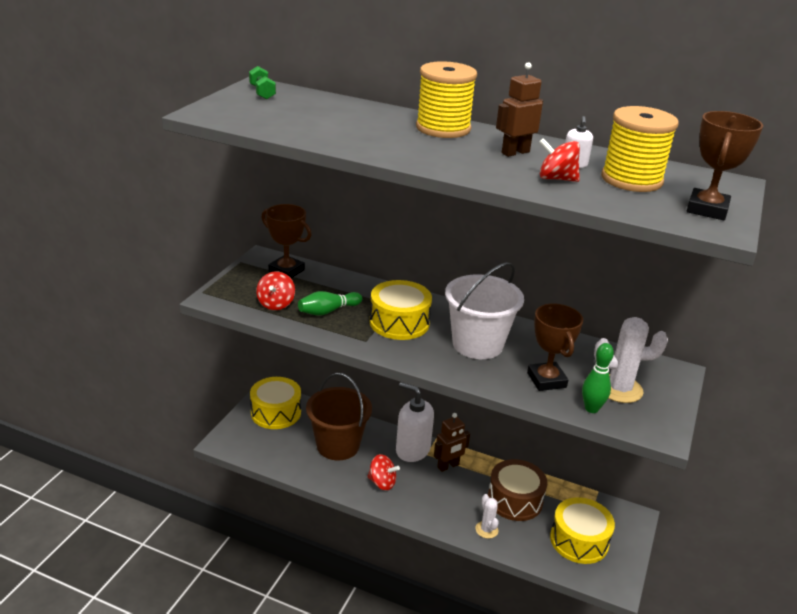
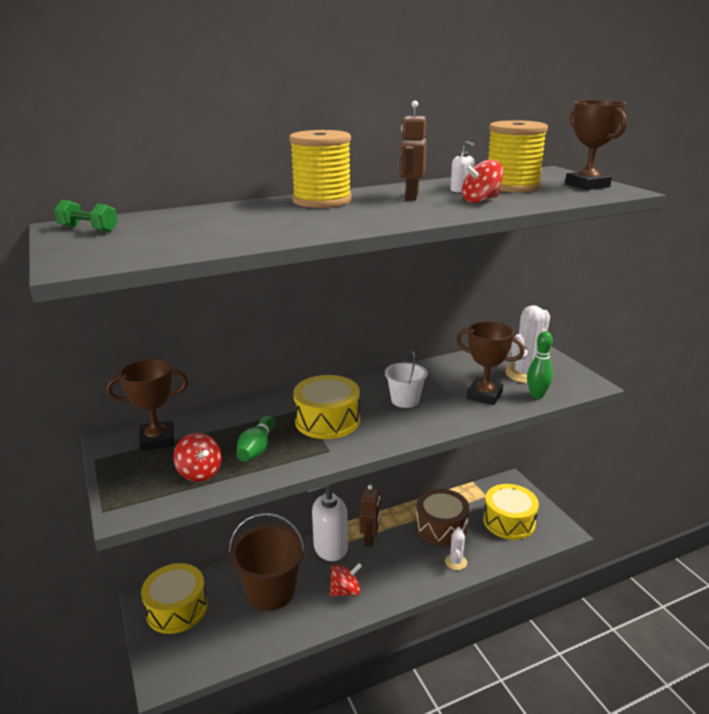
camera: 45 degrees left, 5 degrees down
(477, 344) = (405, 400): white bucket -> white bucket, size x0.55
(486, 530) = (456, 562): white cactus -> white cactus turned 75 degrees clockwise

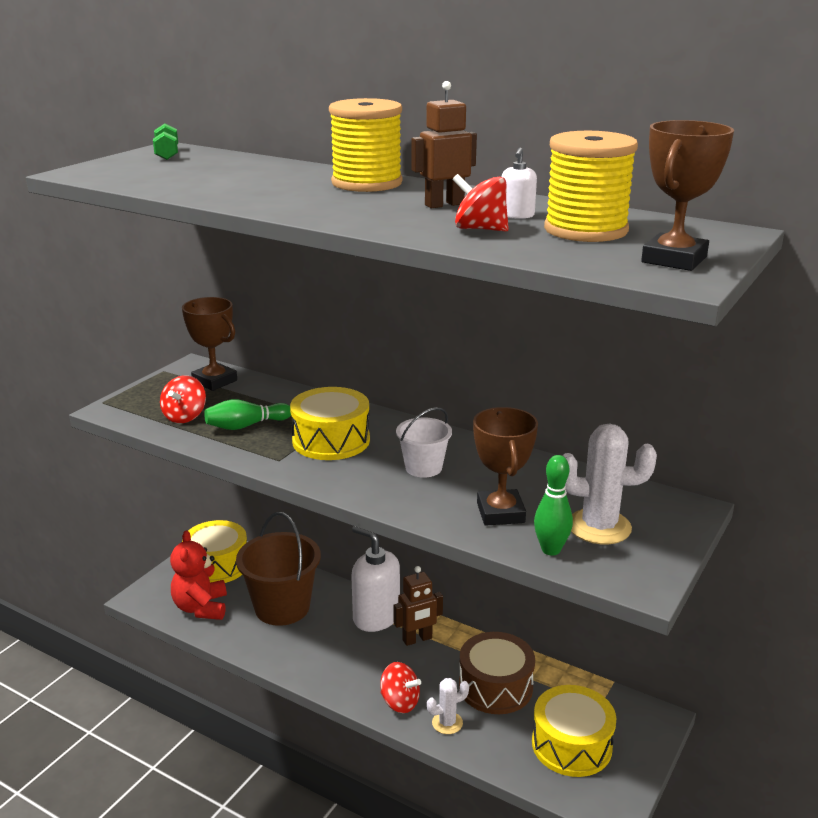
camera: 55 degrees right, 0 degrees up
(220, 641) = (201, 608): none -> red teddy bear
(345, 591) = (325, 656): red spinning top -> red spinning top (400, 702)

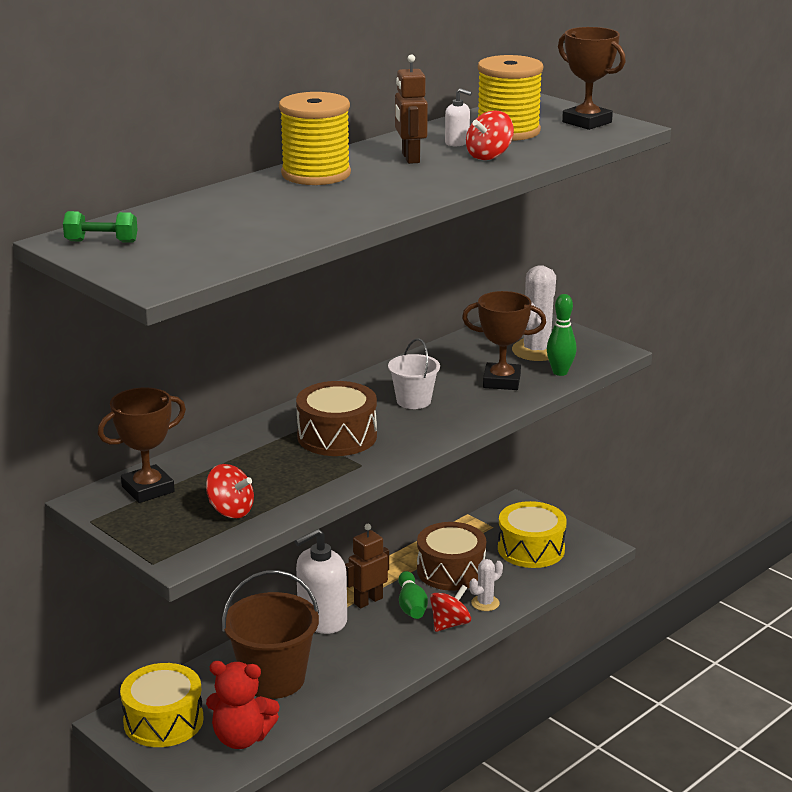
camera: 75 degrees left, 0 degrees up
(246, 426) = (276, 477): green bowling pin -> green bowling pin (411, 605)
(331, 440) = (337, 436): yellow drum -> brown drum
(417, 639) = (368, 601): brown robot -> brown robot turned 120 degrees counterclockwise
(447, 723) = (485, 603): white cactus -> white cactus turned 60 degrees clockwise

